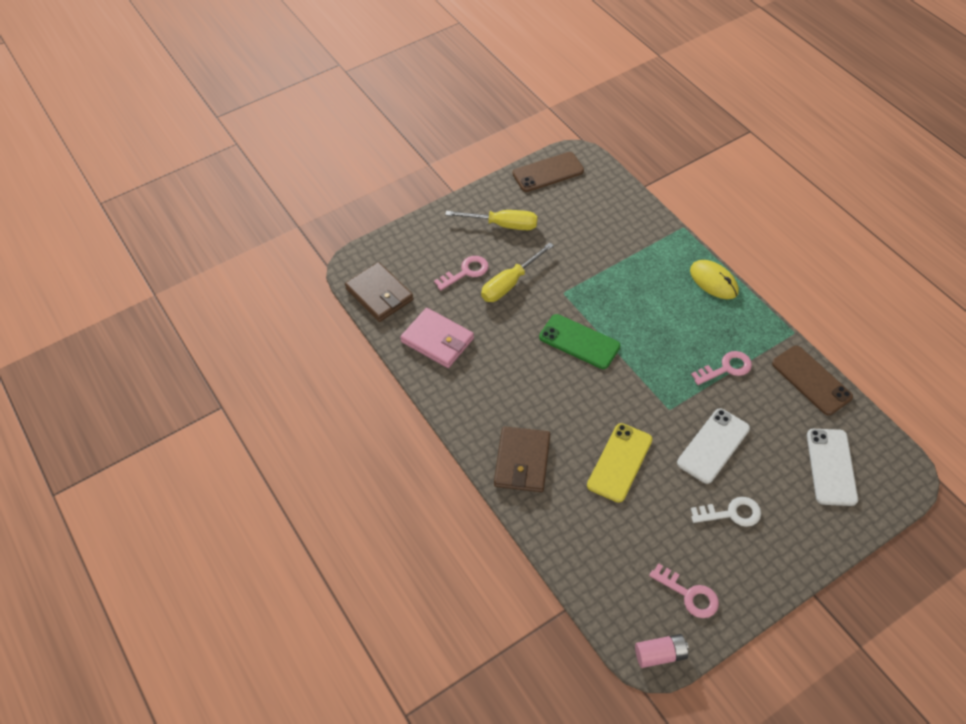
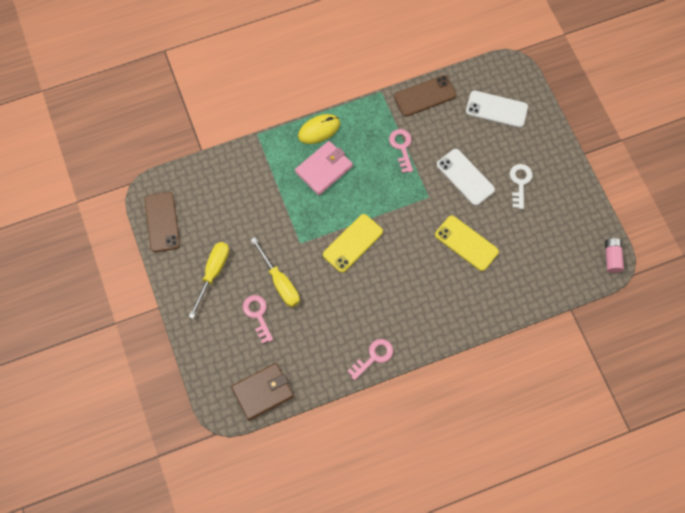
camera: 80 degrees left, 15 degrees up
(437, 340) = (324, 352): pink wallet -> pink wallet (324, 169)
(522, 461) = (452, 311): brown wallet -> none
(579, 342) = (352, 243): green phone -> yellow phone
(689, 594) = (574, 228): pink key -> pink key (373, 357)

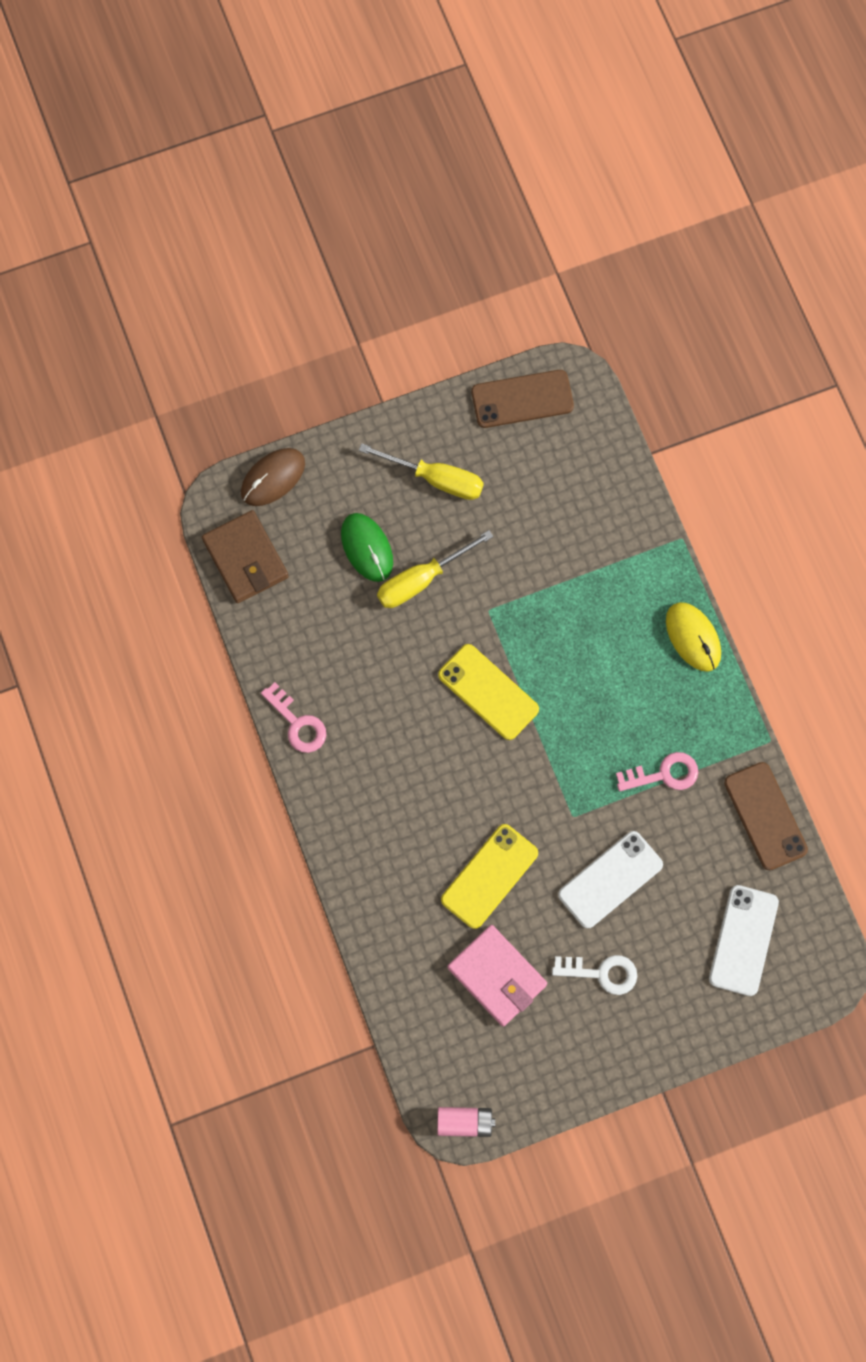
camera: 90 degrees right, 5 degrees up
(207, 375) = (273, 478): none -> brown mouse
(258, 315) = (367, 548): pink key -> green mouse
(324, 169) = (619, 646): pink wallet -> pink wallet (497, 976)

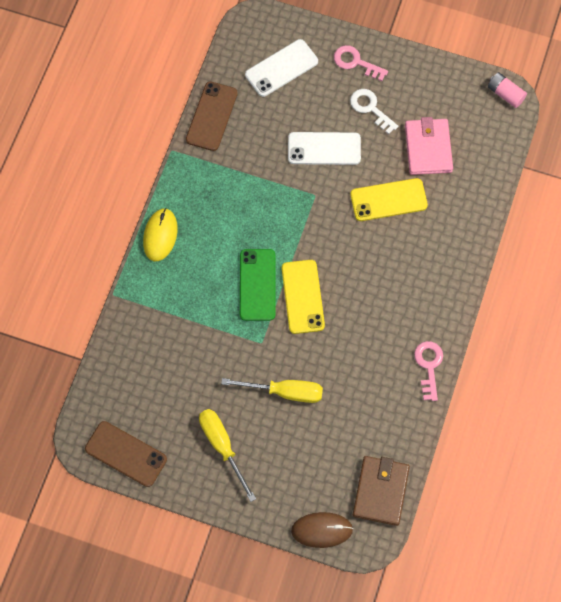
camera: 140 degrees left, 5 degrees down
(367, 548) = (301, 437): green mouse -> none
(545, 667) = (257, 285): none -> green phone
(663, 774) = (245, 178): pink key -> pink key (356, 62)

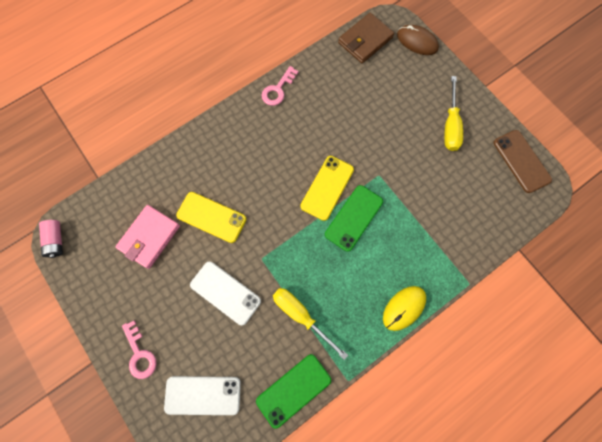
camera: 145 degrees left, 5 degrees up
(212, 116) = (293, 390): brown phone -> green phone
(285, 392) = (385, 133): yellow screwdriver -> yellow screwdriver (301, 315)
(370, 108) = (163, 302): white key -> none

